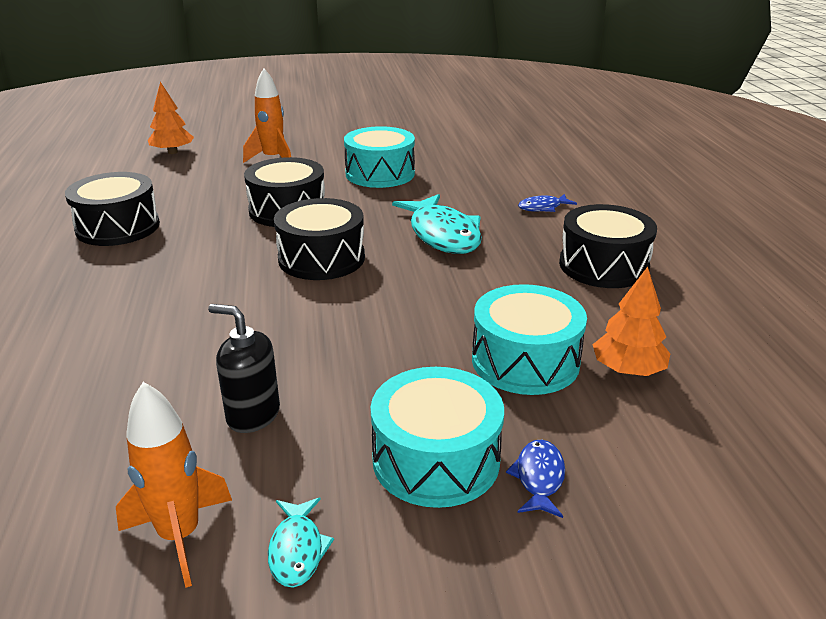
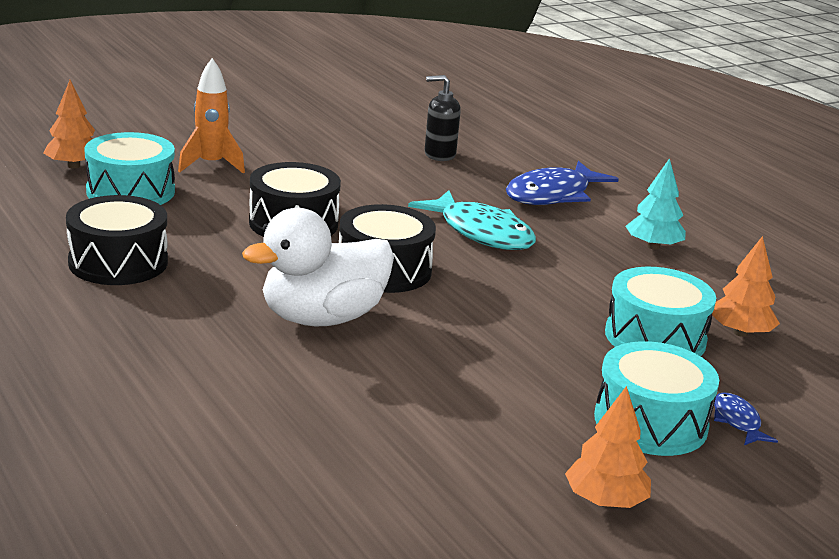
camera: 25 degrees left, 5 degrees down
(180, 536) = (505, 511): orange rocket -> none
(223, 295) = (322, 318): none -> white duck
(253, 415) = (468, 416): black soap dispenser -> black soap dispenser (439, 155)
(297, 550) = (605, 501): turquoise fish -> orange tree
(380, 174) = (352, 172): turquoise drum -> turquoise drum (130, 191)
(543, 207) = (552, 195): blue fish -> blue fish, size x2.08
(603, 266) = (653, 246): black drum -> turquoise tree

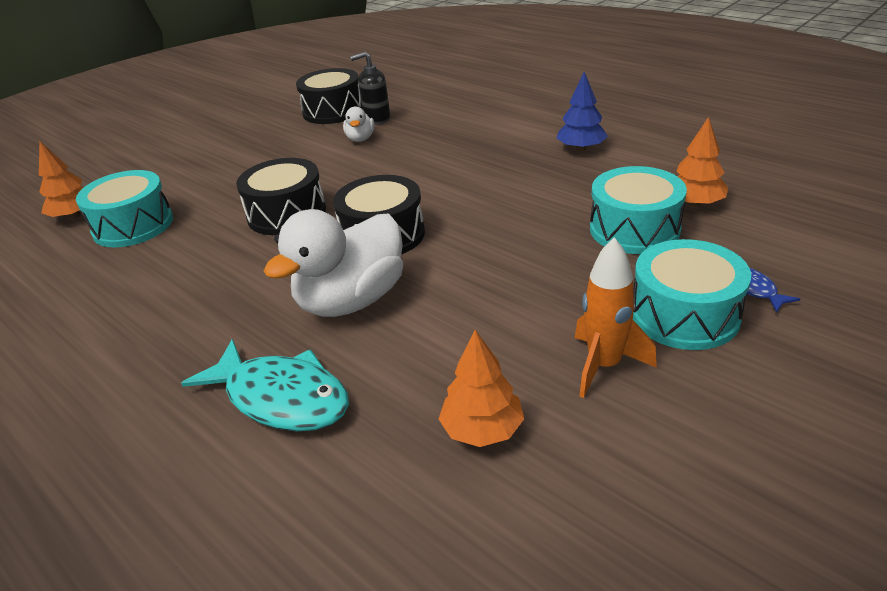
camera: 10 degrees left, 10 degrees up
(118, 262) = (143, 301): black drum -> black drum (333, 111)
(211, 165) = (196, 180): orange rocket -> orange rocket (604, 365)
(410, 170) = (360, 139): none -> white duck
(481, 233) = (444, 176): turquoise fish -> turquoise fish (281, 398)
(552, 195) = (481, 128): blue fish -> none
(605, 501) = (703, 417): orange tree -> orange tree (482, 430)
(653, 246) = (581, 148): turquoise tree -> blue tree

